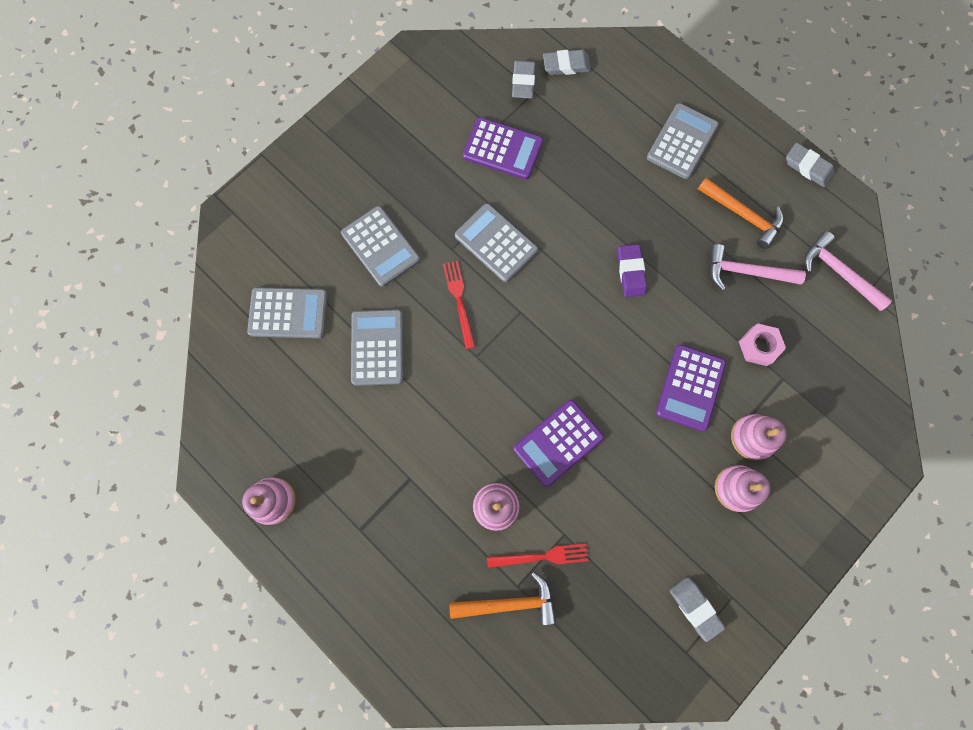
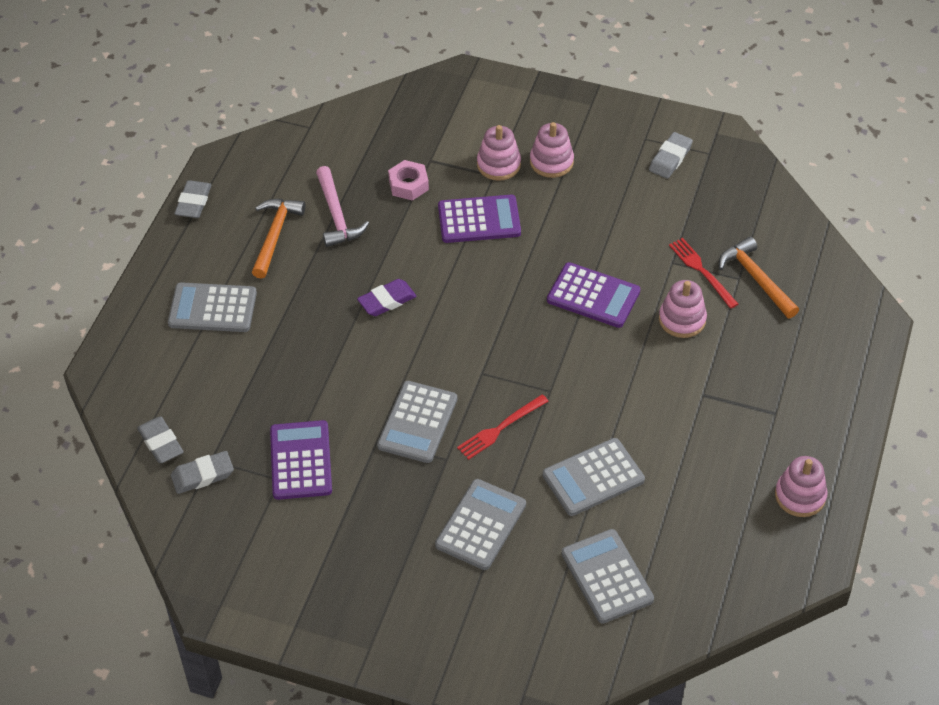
camera: 115 degrees left, 25 degrees down
(838, 272) = (299, 151): pink hammer -> none

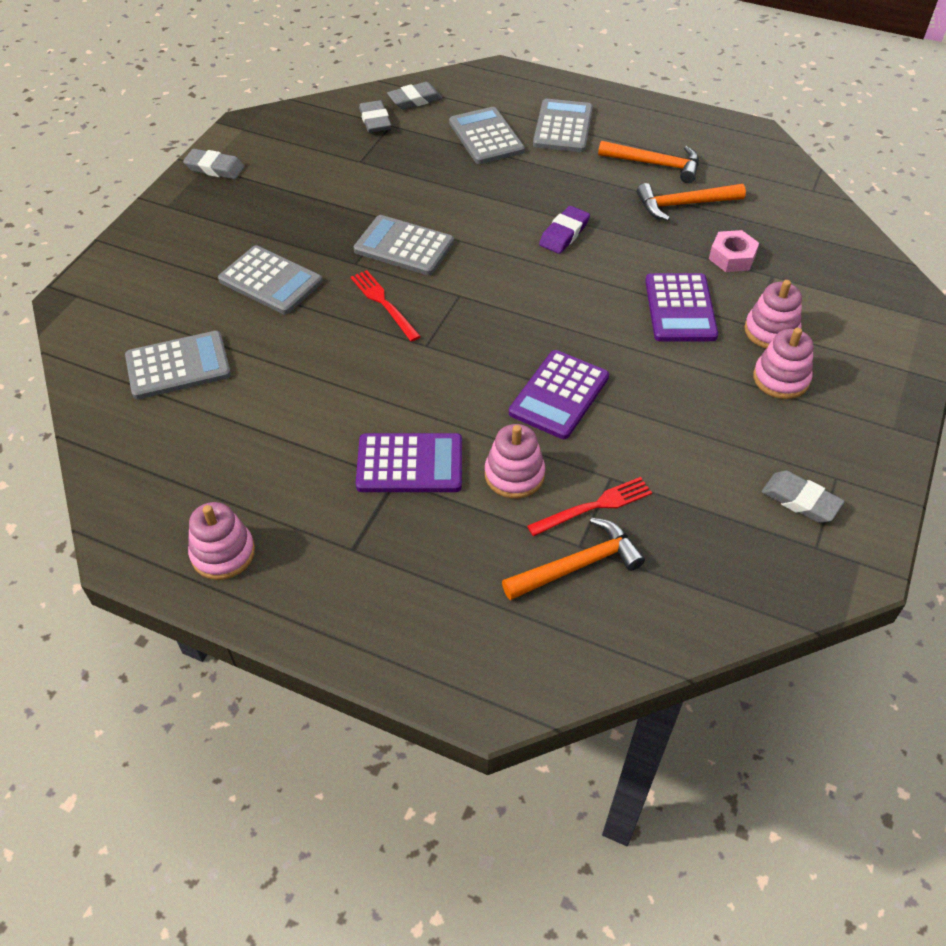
camera: 95 degrees right, 0 degrees up
(193, 202) = (698, 117): grey eraser -> grey eraser (215, 168)
(301, 460) = (376, 173): purple calculator -> purple calculator (410, 464)
(336, 215) = (683, 204): pink hammer -> orange hammer
(387, 301) = (564, 234): purple eraser -> purple eraser turned 60 degrees clockwise
(593, 477) = (303, 368): grey calculator -> grey calculator (486, 137)

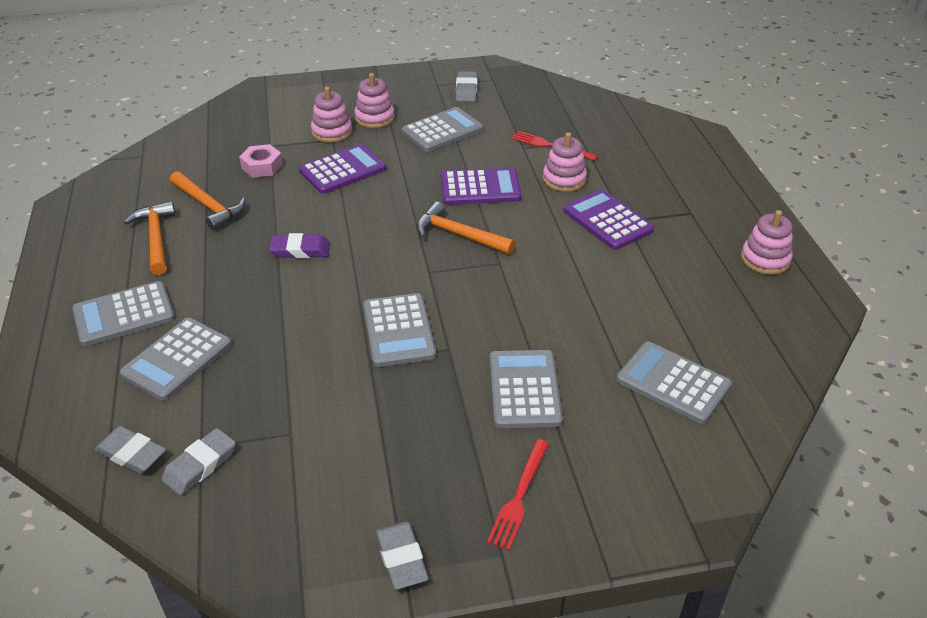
camera: 125 degrees left, 10 degrees down
(384, 303) = (479, 306): red fork -> red fork (519, 496)
(578, 565) = (595, 137): orange hammer -> orange hammer (458, 235)
(706, 423) = (442, 131): none -> grey calculator

